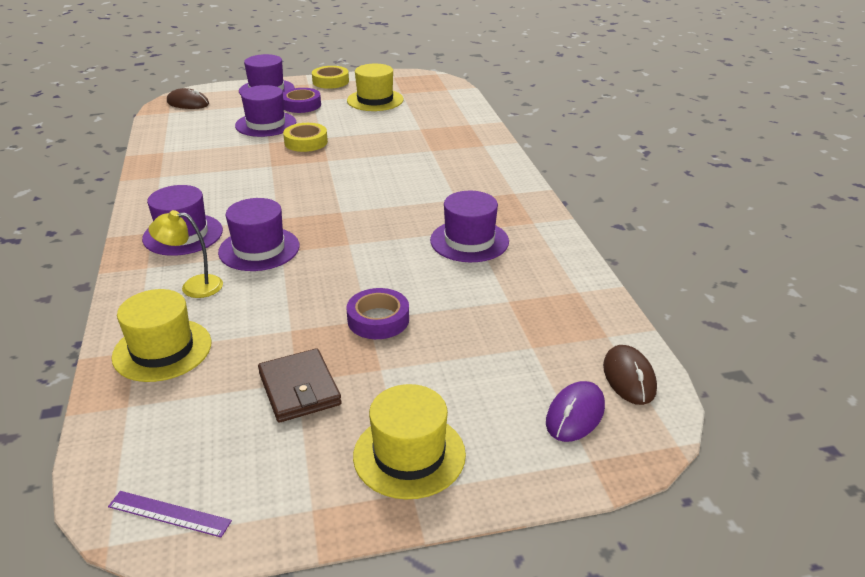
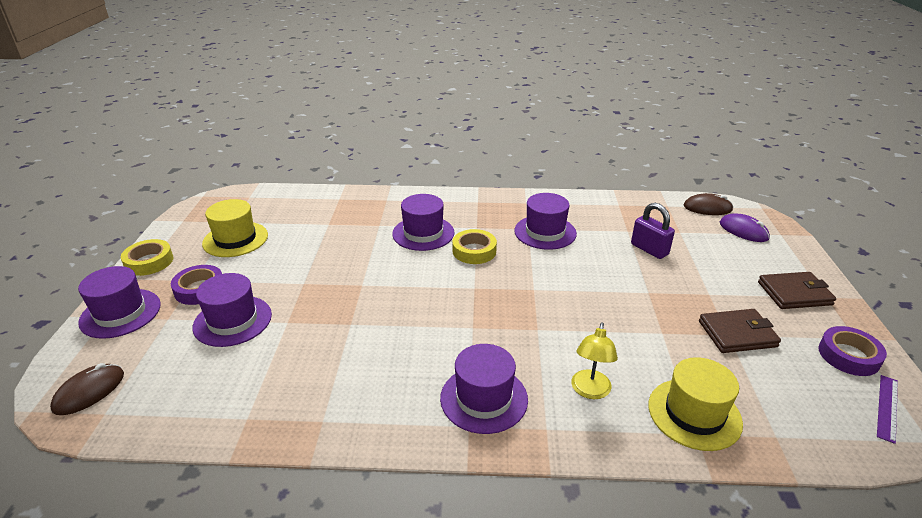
camera: 75 degrees left, 0 degrees up
(259, 249) = (529, 343): purple hat -> purple hat (423, 233)
(306, 142) = (308, 295): yellow tape -> yellow tape (474, 251)
(378, 320) = (649, 287): purple tape -> purple tape (848, 356)
(409, 455) = (794, 293): yellow hat -> brown wallet
(468, 319) = (649, 249): none -> purple padlock

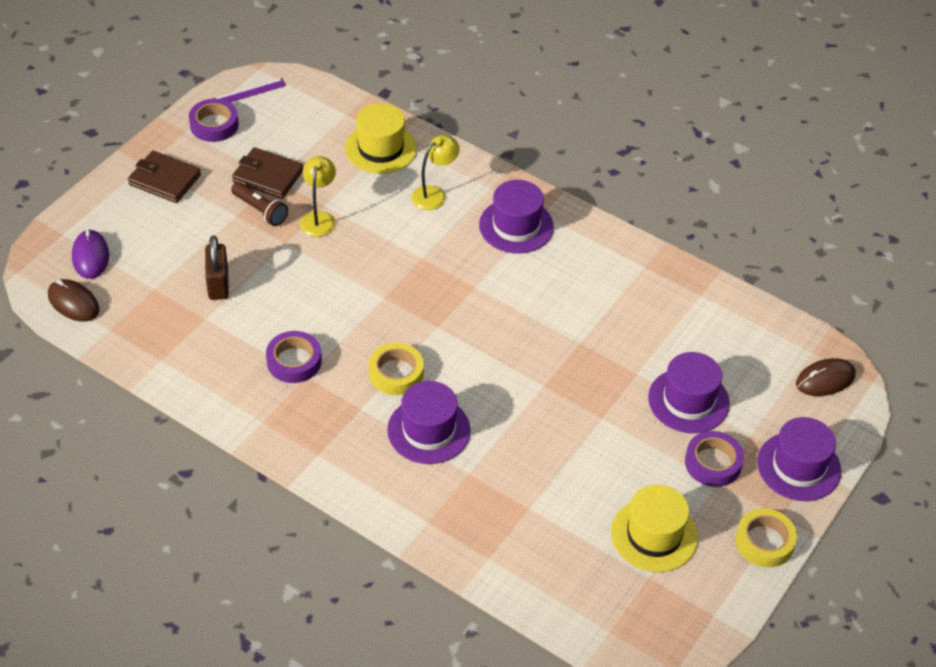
camera: 150 degrees left, 15 degrees up
(545, 232) = (294, 361): purple hat -> purple tape
(649, 249) = (218, 284): purple padlock -> brown padlock
(651, 320) = (319, 218): none -> yellow lamp
(699, 305) = (260, 210): none -> brown flashlight

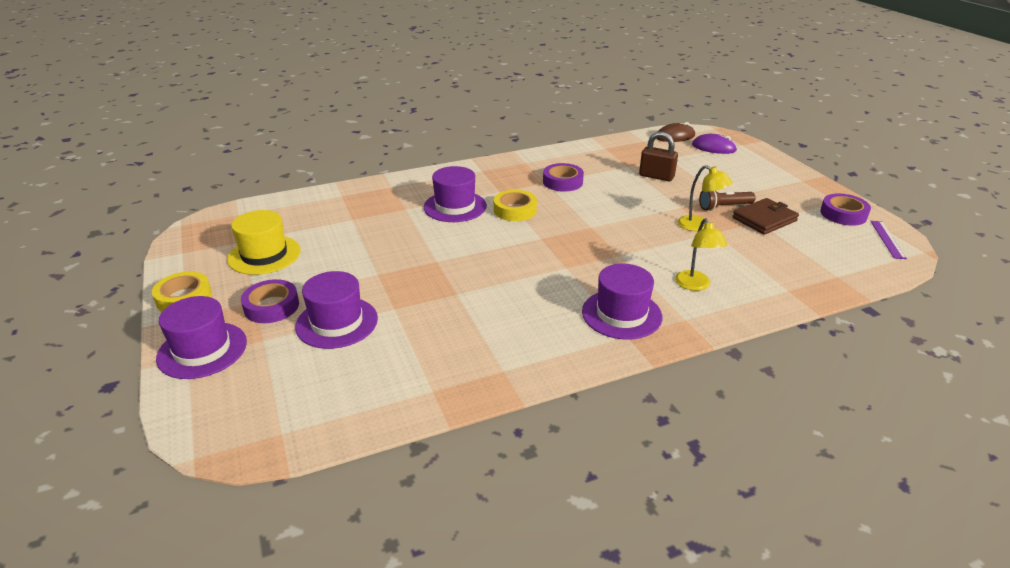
camera: 125 degrees right, 15 degrees down
(164, 180) = (780, 183): brown wallet -> none
(380, 148) = (777, 278): yellow hat -> none
(825, 380) = (243, 422): brown mouse -> none

